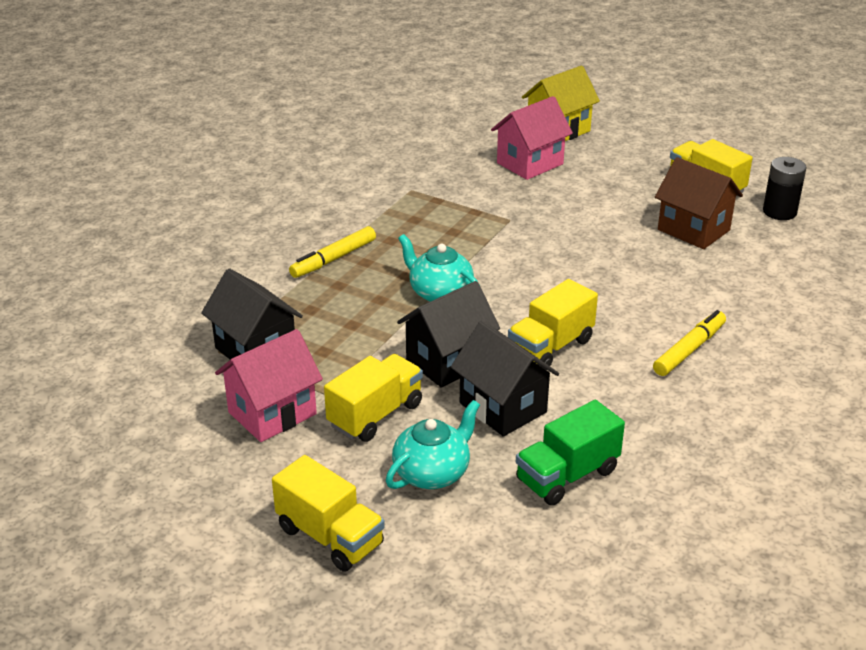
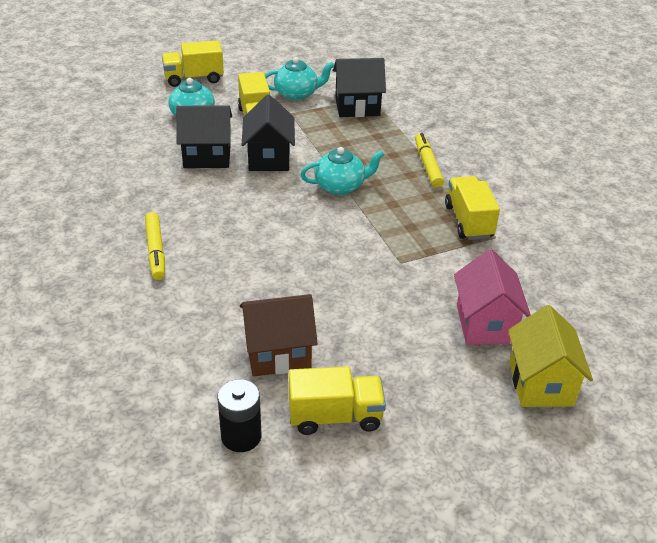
camera: 125 degrees right, 5 degrees up
(272, 413) = (297, 94): pink house -> turquoise teapot
(550, 347) = (233, 199): yellow truck -> yellow truck (468, 221)
(567, 476) = (133, 150): green truck -> none

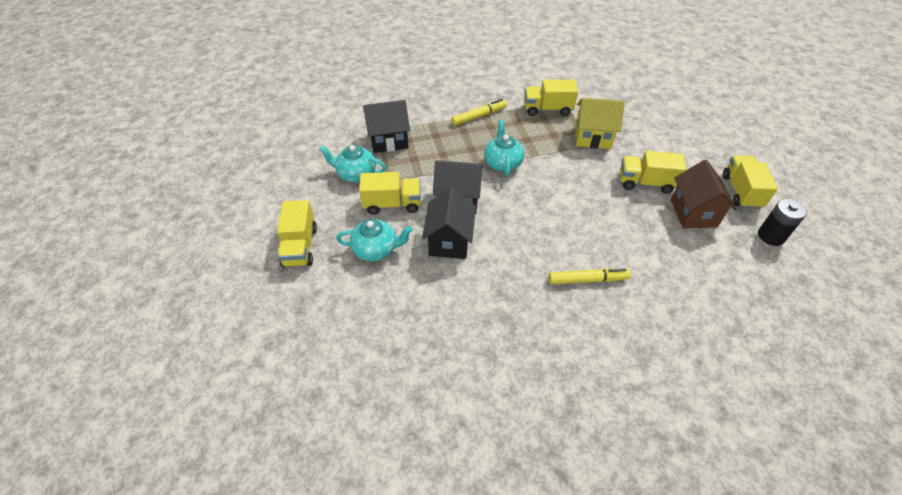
camera: 80 degrees left, 10 degrees up
(297, 94) = (356, 174): turquoise teapot -> turquoise teapot turned 75 degrees counterclockwise
(332, 310) = (645, 183): none -> yellow truck
(357, 107) = (389, 141): black house -> black house turned 75 degrees clockwise
(428, 165) = (479, 116): yellow marker -> yellow marker turned 150 degrees clockwise
(485, 324) = (648, 120): pink house -> none
(540, 384) = (692, 109): yellow house -> yellow house (592, 137)

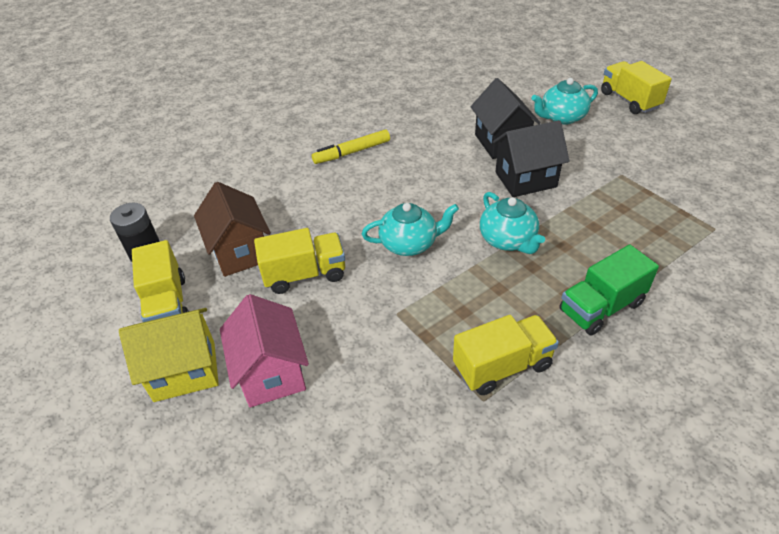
camera: 160 degrees right, 5 degrees down
(356, 174) = (665, 170): turquoise teapot -> turquoise teapot (409, 244)
(389, 141) = (681, 221): black house -> none
(392, 204) = (590, 155): yellow truck -> none
(479, 116) = (601, 307): yellow marker -> green truck
(592, 137) = (400, 329): yellow house -> yellow house (185, 371)
(669, 138) = (271, 373): none -> pink house

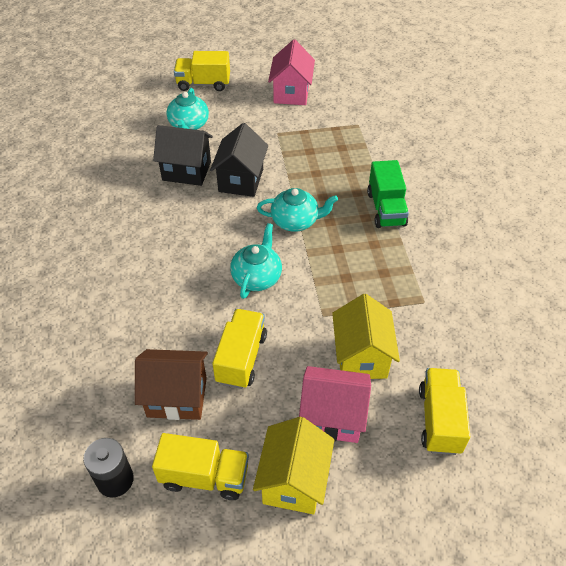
camera: 65 degrees left, 5 degrees up
(352, 152) = (108, 266): yellow marker -> none
(362, 368) = (361, 357): none -> yellow house
(502, 366) = (403, 280): yellow truck -> yellow truck (439, 420)
(696, 158) = (291, 93): none -> pink house

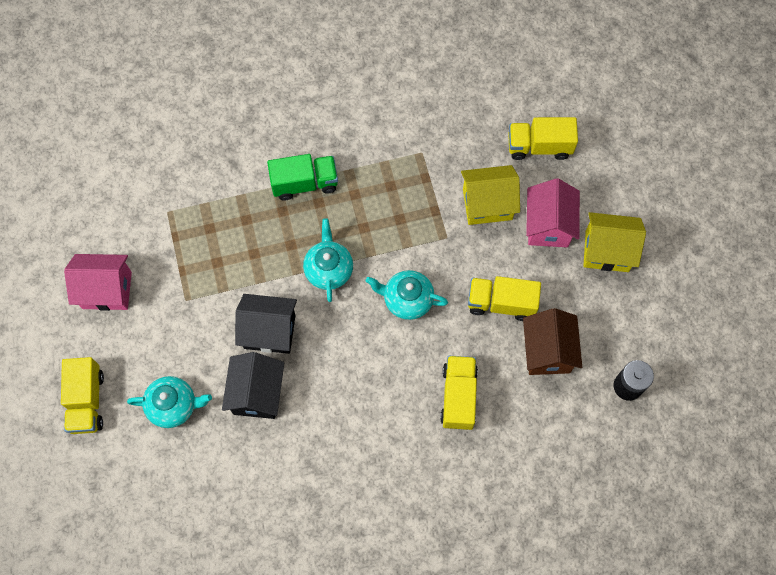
camera: 95 degrees left, 20 degrees up
(204, 476) = (613, 317): yellow truck -> yellow truck (458, 396)

